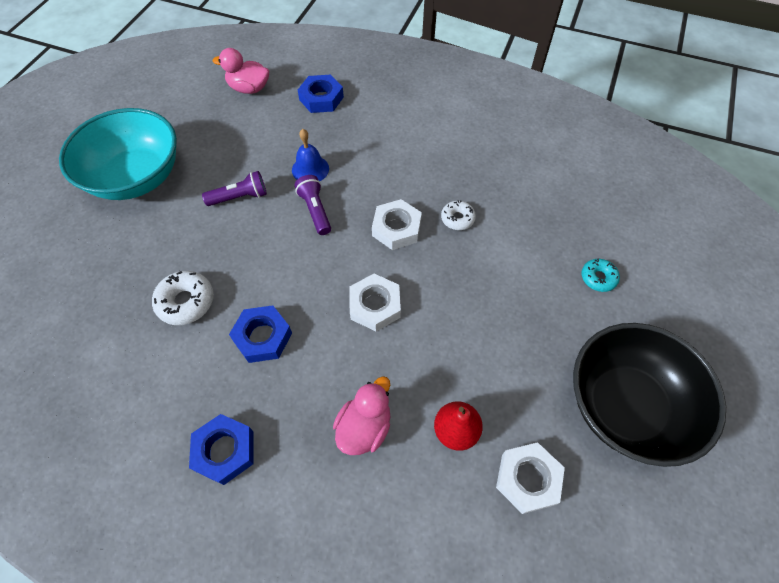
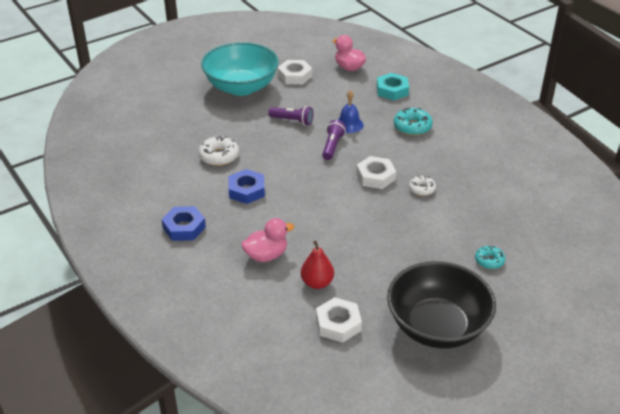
camera: 35 degrees right, 20 degrees down
(321, 98) = (392, 90): blue nut -> turquoise nut
(375, 305) = (325, 206): white nut -> white nut (295, 76)
(381, 138) = (412, 127): none -> turquoise donut

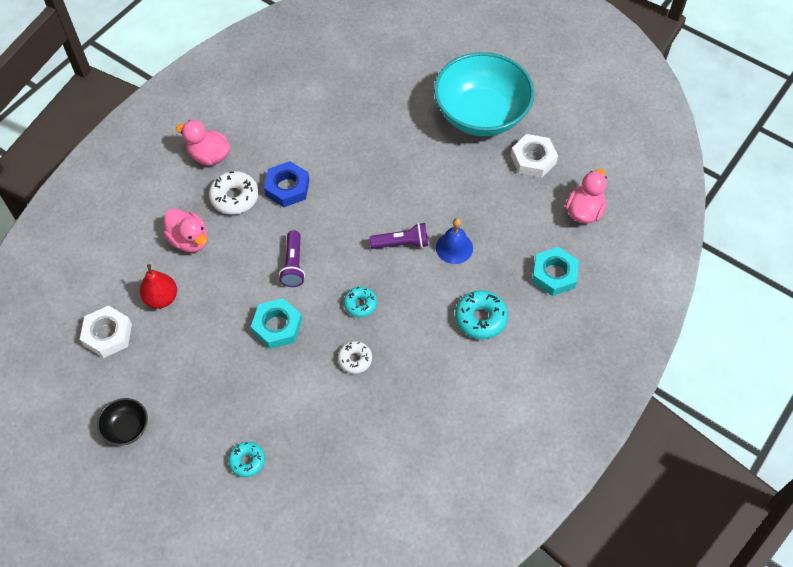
camera: 70 degrees right, 20 degrees up
(184, 227) = (209, 156): blue nut -> pink duck
(219, 156) = (337, 142): white donut -> white donut (234, 197)
(292, 121) = (435, 188): purple flashlight -> purple flashlight (293, 265)
(375, 176) = (360, 304): white nut -> turquoise donut
(376, 222) = (277, 326): none -> turquoise nut
(437, 326) = (126, 428): black bowl -> black bowl, size x0.43

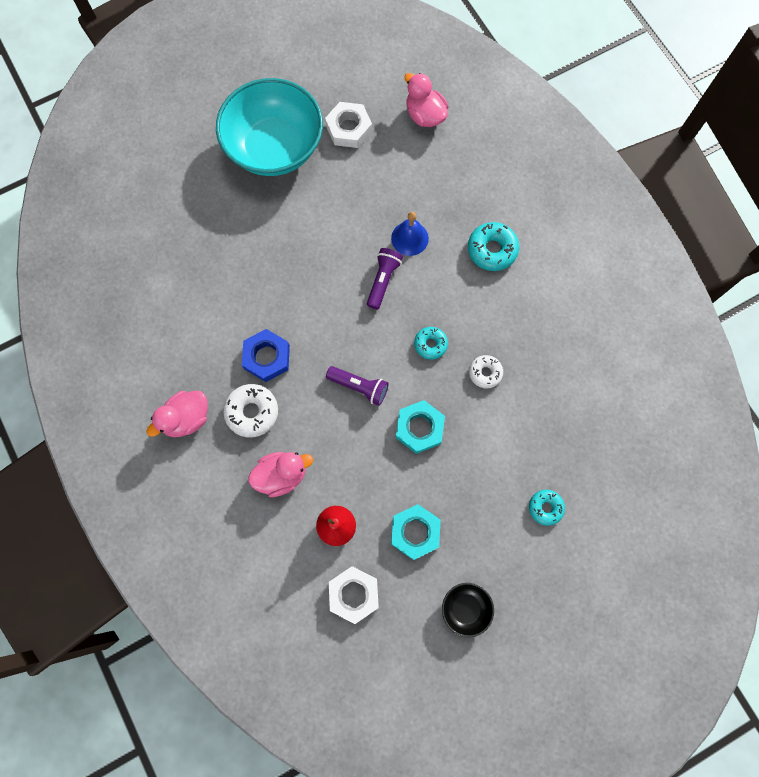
camera: 65 degrees left, 15 degrees up
(554, 274) = (476, 170): turquoise nut -> turquoise nut (415, 532)

